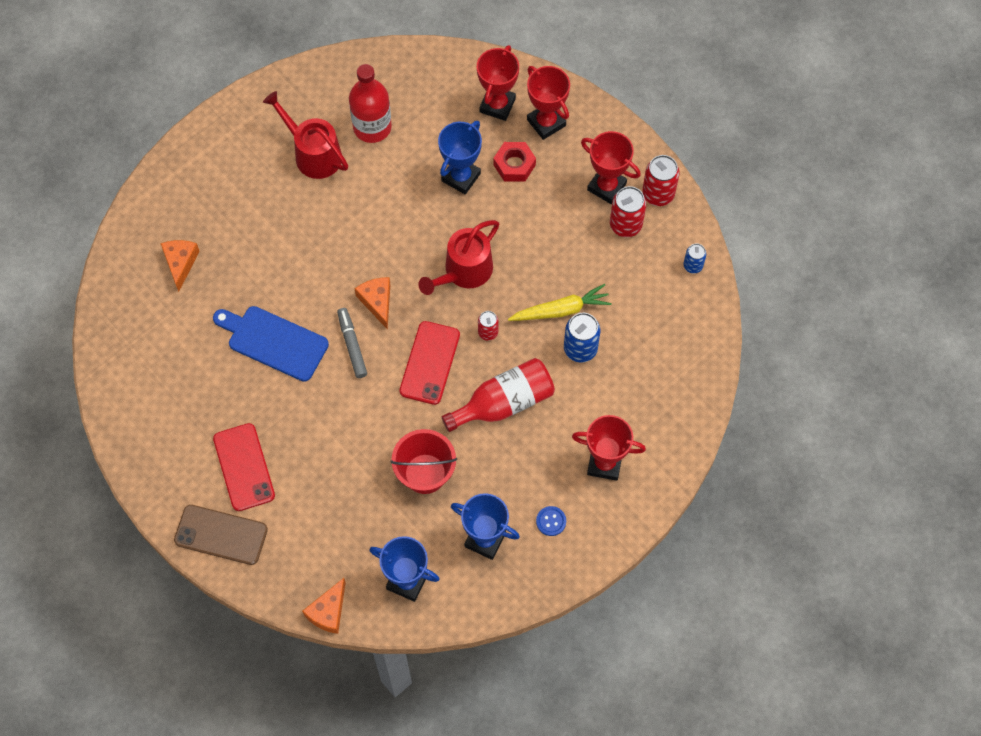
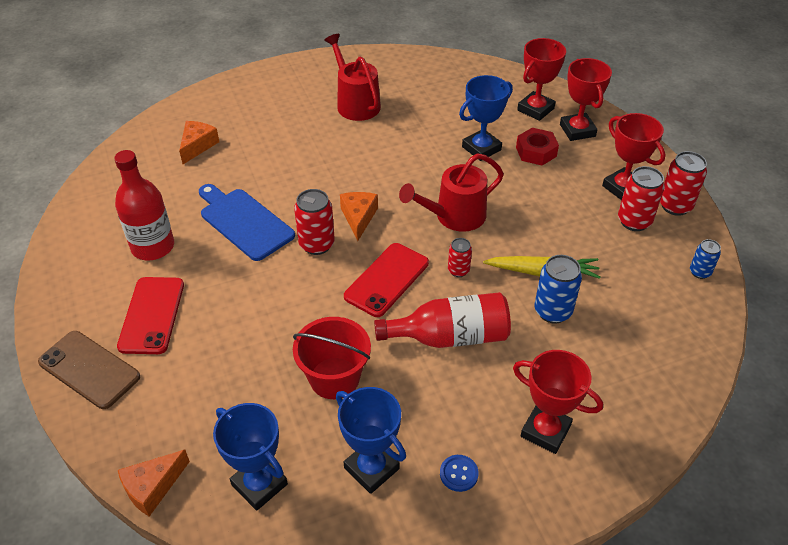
camera: 20 degrees right, 20 degrees down
(352, 345) = (316, 244): grey marker -> red can
(372, 127) = (416, 98): red bottle -> red bottle (153, 247)

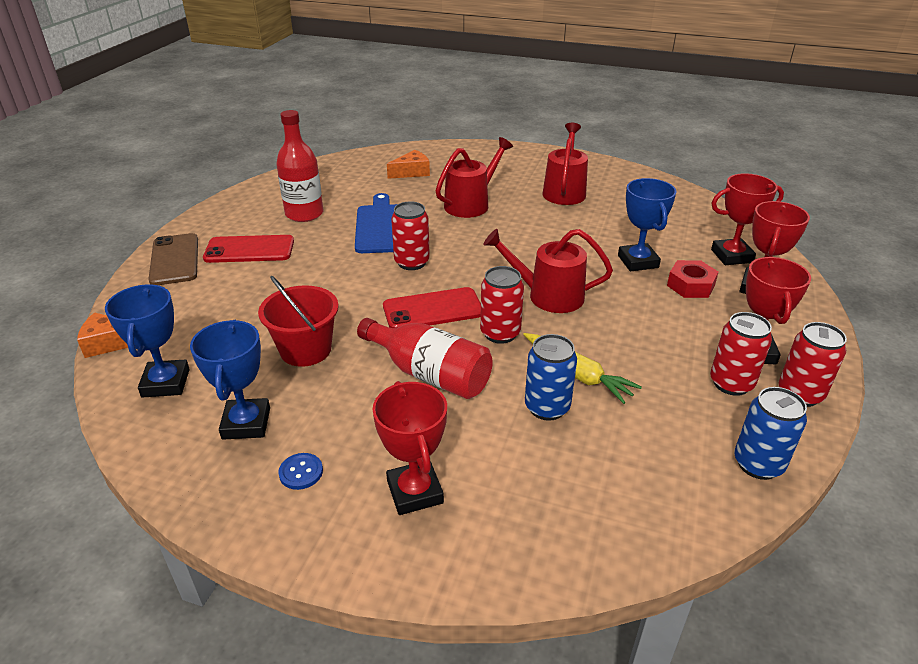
camera: 40 degrees right, 10 degrees down
(152, 315) = (249, 250): red phone -> red phone turned 45 degrees clockwise
(294, 156) = (471, 204): none -> red watering can
(358, 217) = (467, 261): orange cheese -> none
(458, 270) = (500, 333): red can -> red can, size x1.67
(481, 148) = (638, 261): blue trophy -> blue trophy turned 75 degrees clockwise
(700, 272) = (758, 464): blue can -> blue can, size x1.67

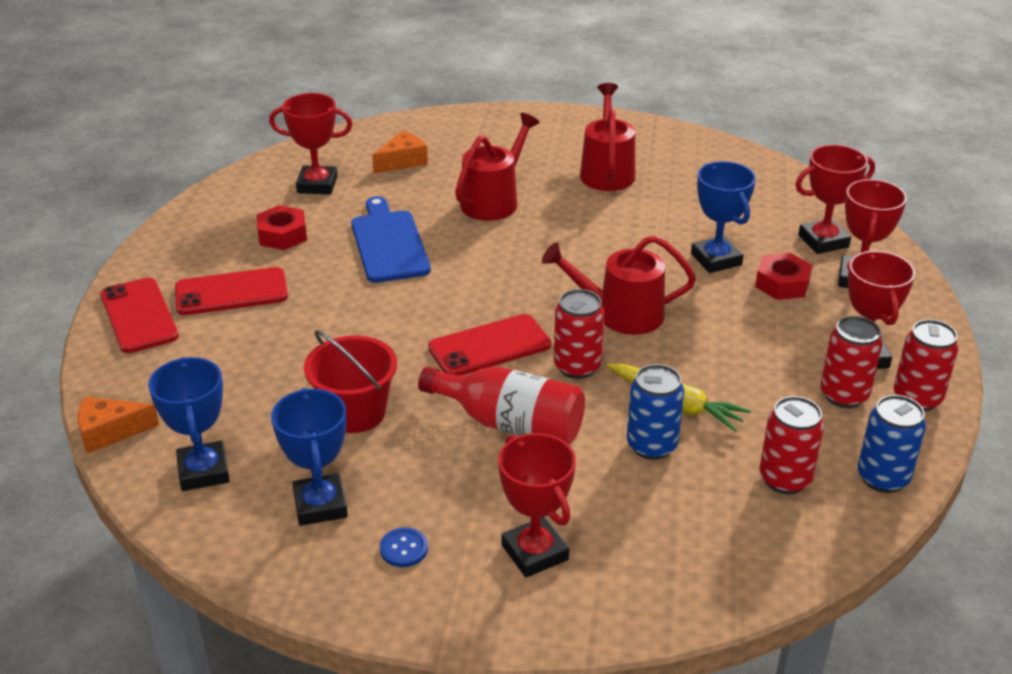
camera: 10 degrees left, 0 degrees up
(174, 260) = (139, 316): brown phone -> red phone
(304, 214) = (282, 235): red bottle -> red nut
(343, 183) = (317, 185): none -> red trophy
(412, 262) = (444, 288): red can -> red can (785, 479)

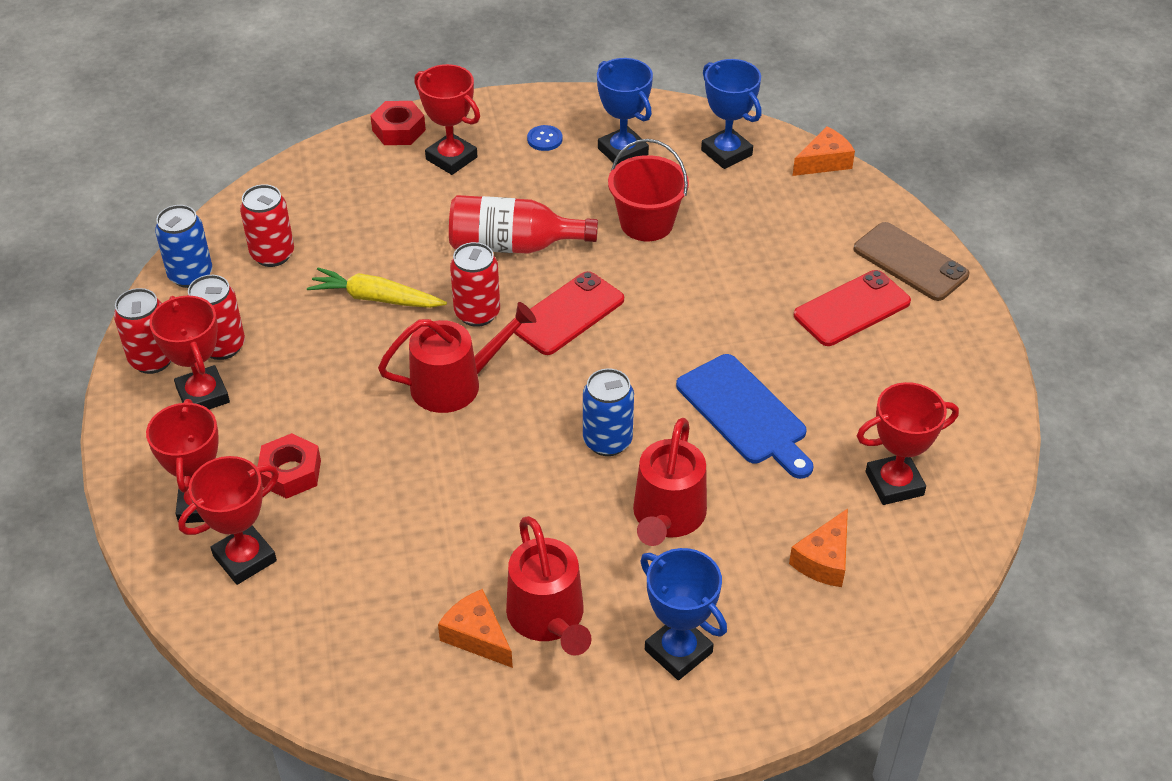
camera: 160 degrees right, 10 degrees up
(139, 316) = (910, 262): red phone -> brown phone
(282, 235) = (866, 394): red nut -> red nut (398, 130)
(651, 445) = (388, 256): blue can -> blue can (607, 441)
(659, 173) = (477, 636): none -> orange cheese
(716, 259) = (371, 490): blue trophy -> blue trophy (678, 651)

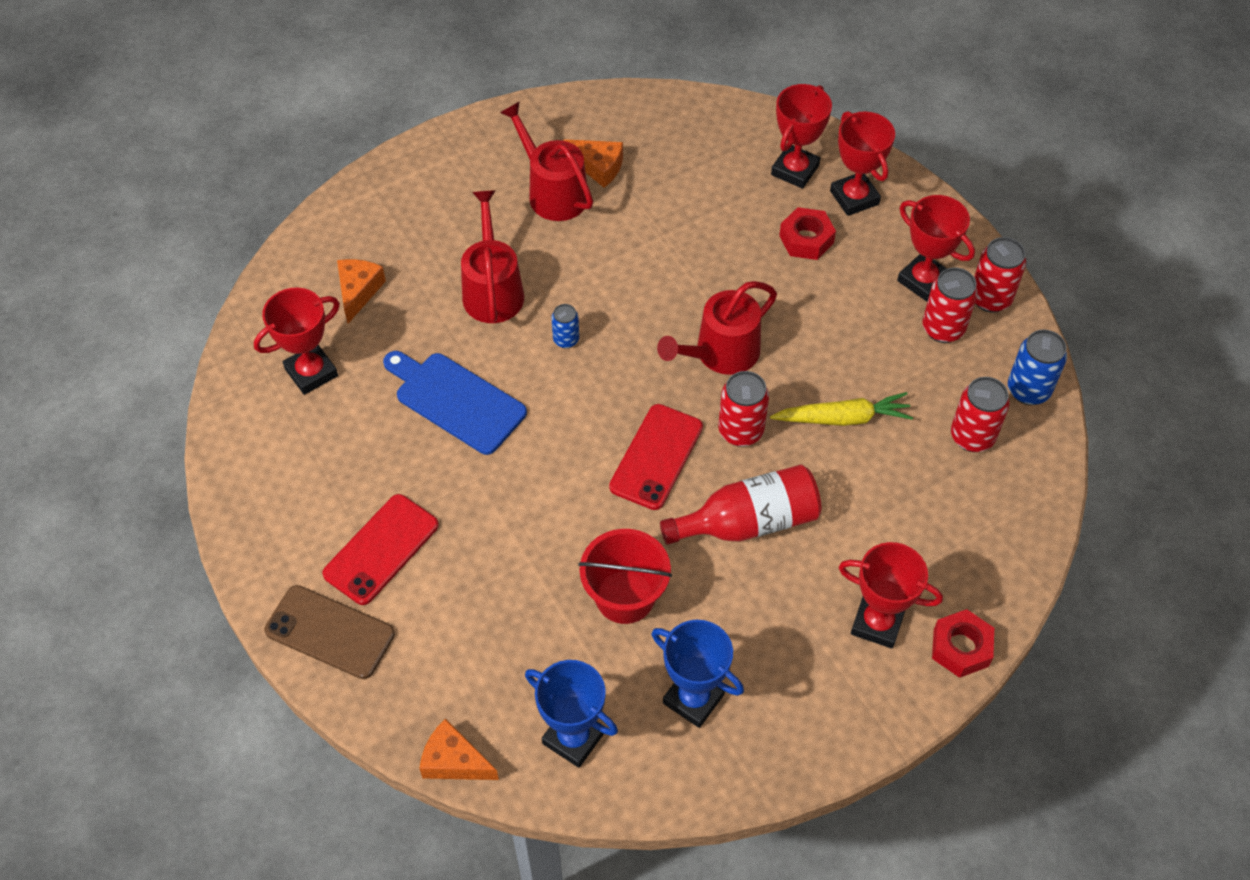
camera: 160 degrees right, 10 degrees up
(544, 139) = (790, 689): blue button -> none
(607, 441) = (566, 340): blue can -> blue can, size x0.60
(678, 651) = (451, 196): blue trophy -> none
(824, 162) = (454, 761): orange cheese -> orange cheese turned 75 degrees clockwise

